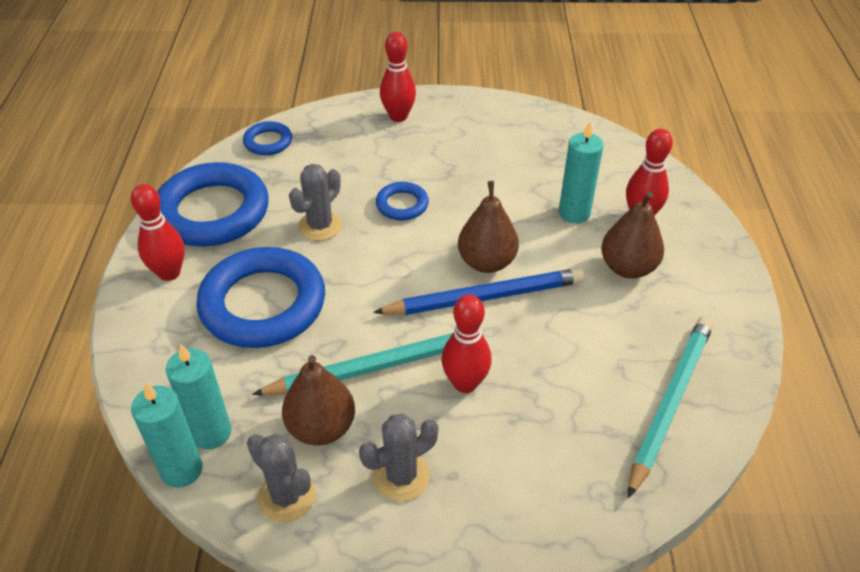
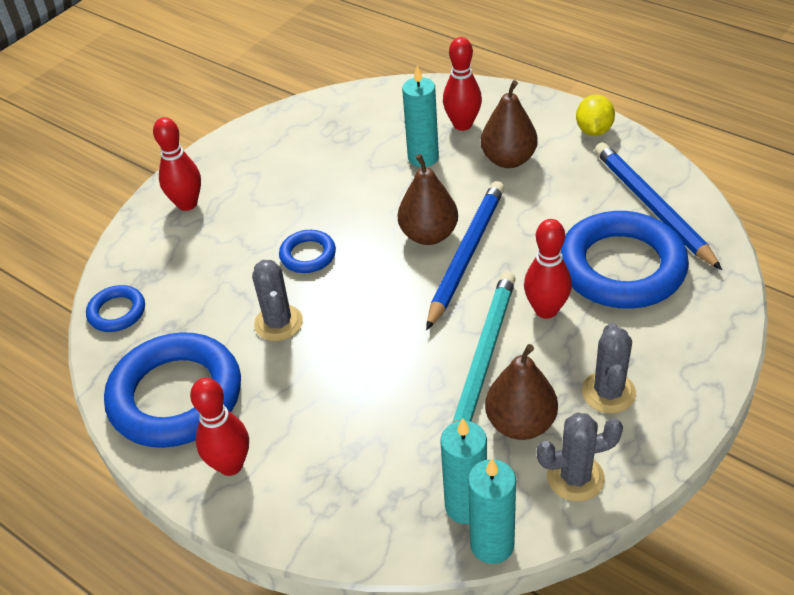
camera: 50 degrees left, 0 degrees up
(263, 304) = (341, 406): blue ring -> blue ring (621, 267)
(670, 402) = (652, 207): turquoise pencil -> blue pencil
(731, 308) = (593, 130): none -> yellow lemon

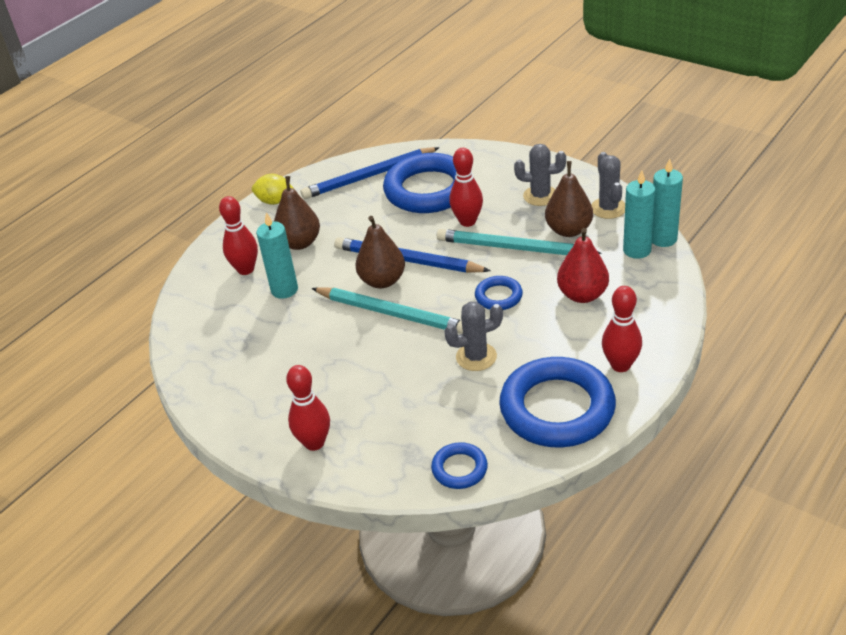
camera: 90 degrees left, 5 degrees down
(308, 255) = (397, 348): blue ring -> blue ring (498, 296)
(368, 246) = (391, 313): none -> turquoise pencil
(373, 432) = (582, 295): none -> red pear

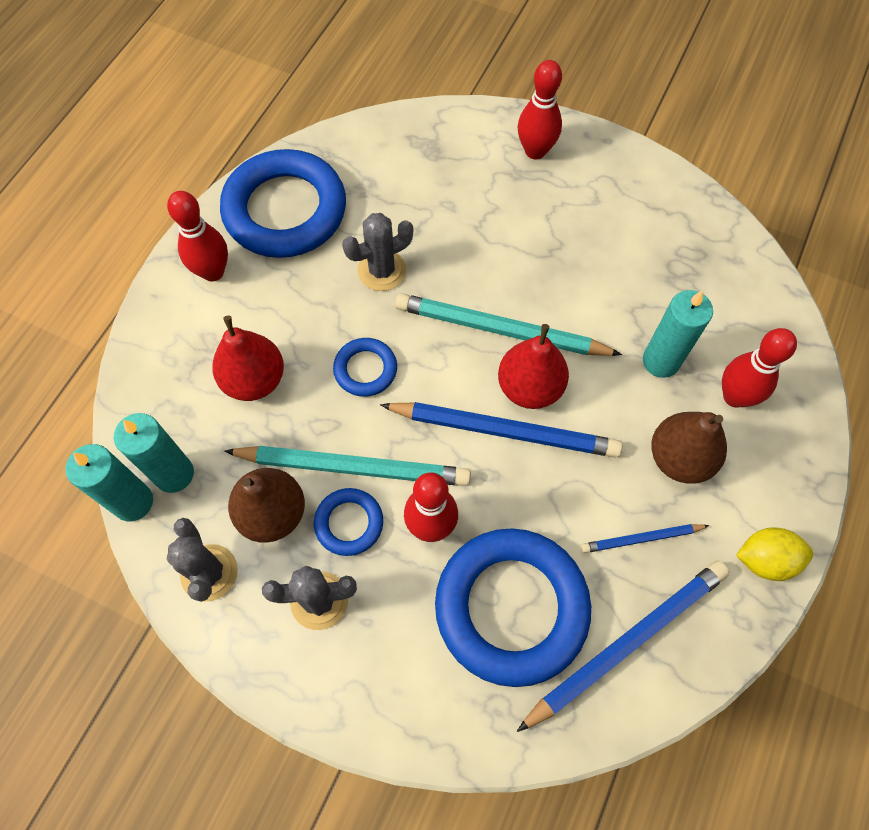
camera: 165 degrees right, 25 degrees up
(341, 211) = (641, 538): none -> blue pencil
(382, 281) = (530, 387): brown pear -> red pear
(459, 469) = (380, 137): blue ring -> blue ring (349, 523)

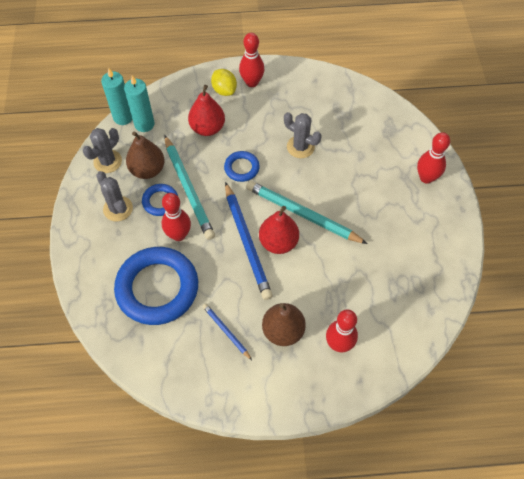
camera: 60 degrees right, 5 degrees down
(285, 210) = (305, 91): blue ring -> none
(501, 330) = (303, 214): turquoise pencil -> turquoise pencil turned 45 degrees counterclockwise
(626, 643) = (167, 348): blue pencil -> none
(661, 361) = (335, 297): turquoise candle -> none
(765, 559) = (250, 398): yellow lemon -> yellow lemon (224, 90)

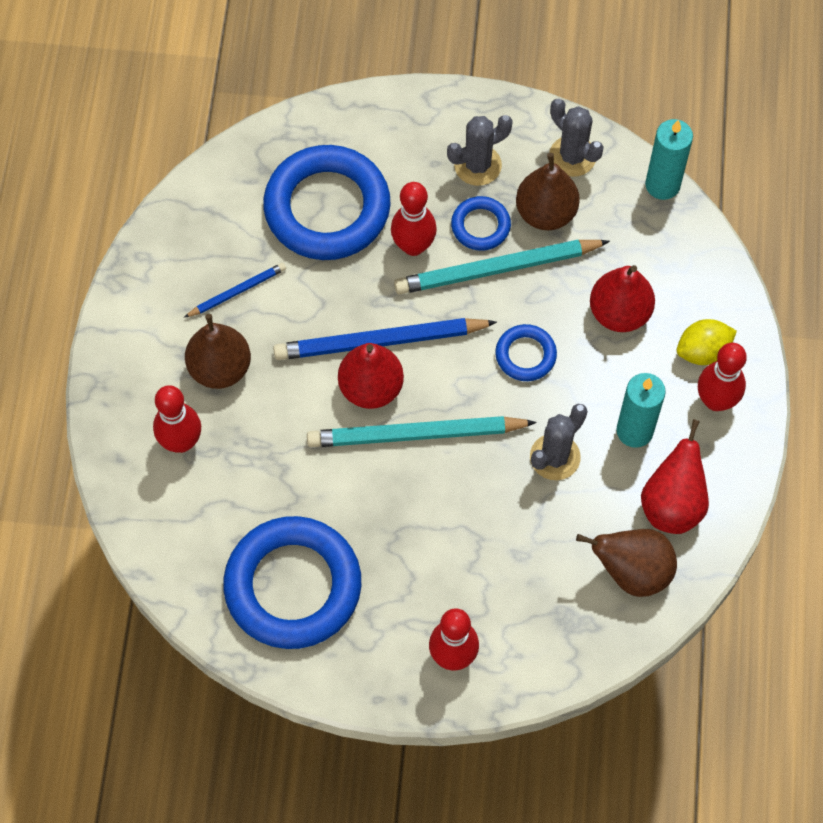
camera: 100 degrees right, 5 degrees up
(144, 124) = (642, 216): turquoise candle -> turquoise candle (634, 431)
(303, 214) = (416, 434): turquoise pencil -> turquoise pencil turned 135 degrees counterclockwise
(314, 94) = (672, 504): none -> red pear
(355, 107) = (632, 572): none -> brown pear
(412, 262) = (293, 586): none -> blue ring

